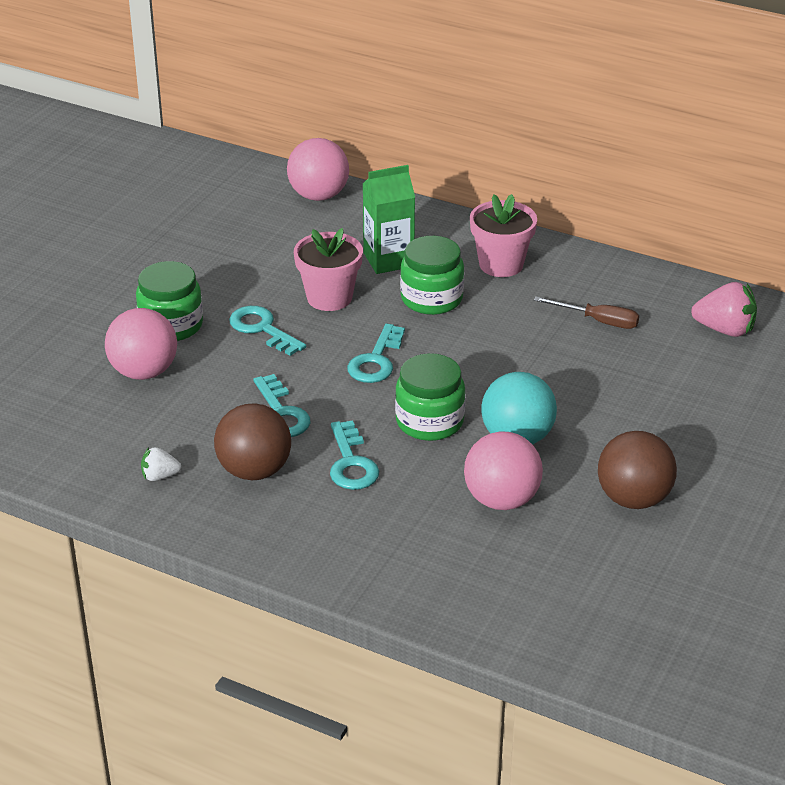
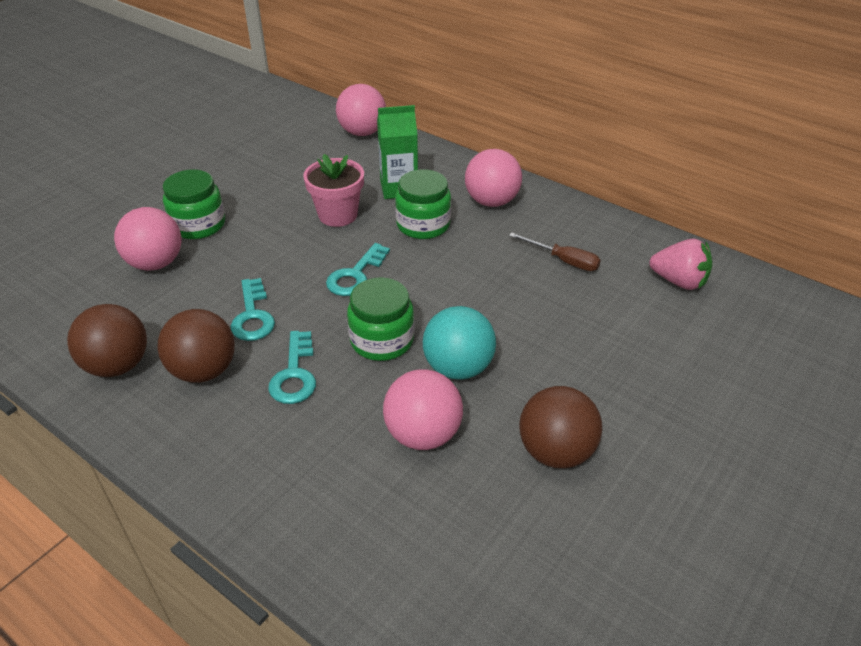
camera: 10 degrees right, 5 degrees up
(160, 476) = (118, 365): white strawberry -> brown ball
(262, 329) = (271, 236): turquoise key -> none
(501, 264) = (491, 201): pink flower pot -> pink ball

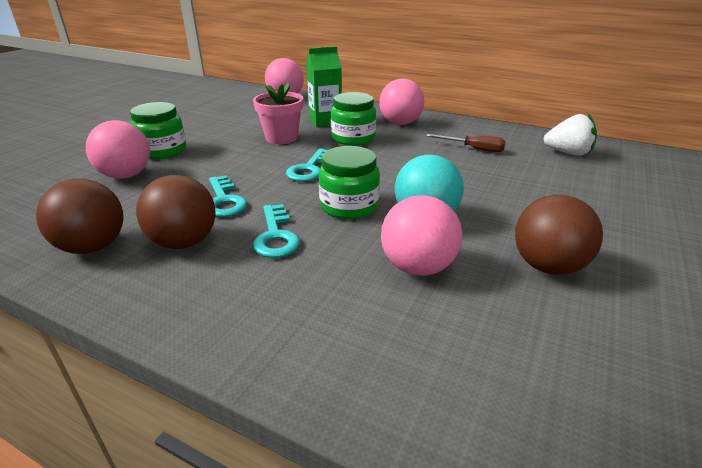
camera: 10 degrees left, 10 degrees down
(678, 281) = (568, 153): pink strawberry -> white strawberry

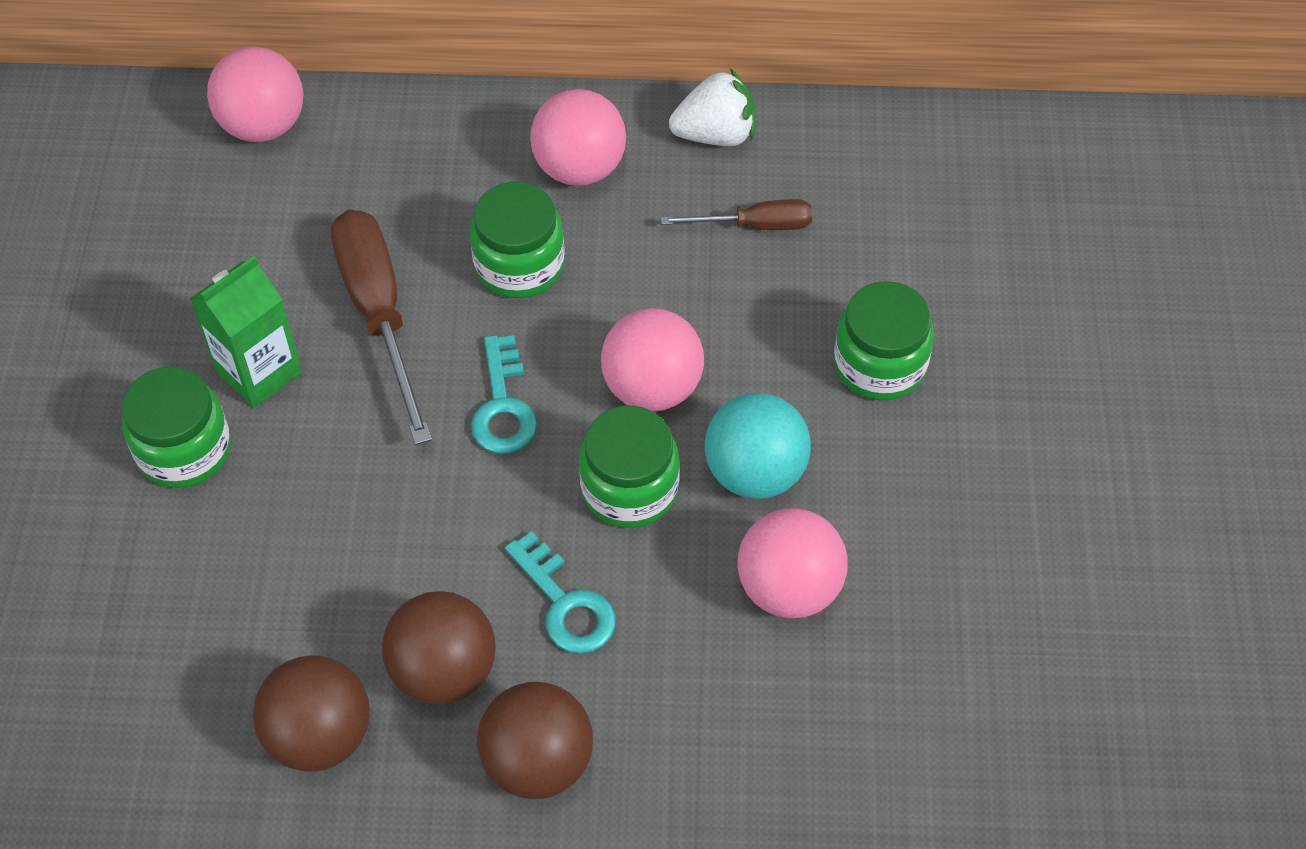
camera: 25 degrees left, 25 degrees up
(126, 175) = (192, 552): pink ball -> pink ball (652, 387)
(224, 200) = (425, 553): turquoise key -> none
(281, 138) = (379, 314): pink flower pot -> brown screwdriver
(325, 121) = (424, 213): green carton -> green carton (259, 372)
(523, 199) = (879, 364): none -> green jar
(547, 266) = (947, 518): brown ball -> brown ball (538, 761)
(568, 153) = (917, 182): white strawberry -> white strawberry (715, 134)

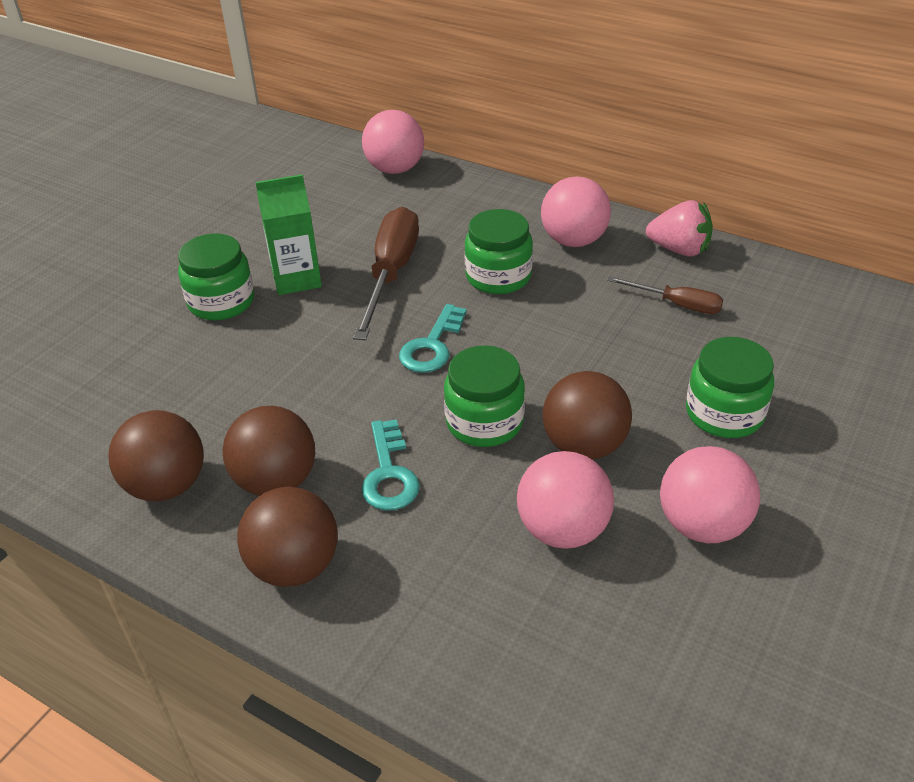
camera: 30 degrees right, 15 degrees down
(652, 387) = (541, 370): pink ball -> pink ball (702, 525)
(715, 134) = (679, 250): white strawberry -> pink strawberry
(755, 472) = (584, 445): turquoise ball -> brown ball

